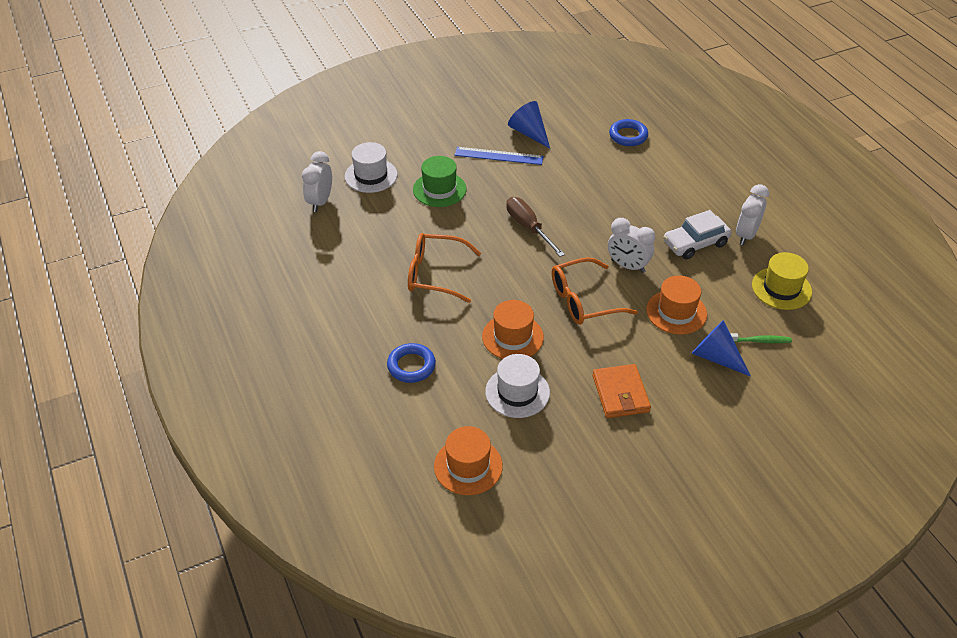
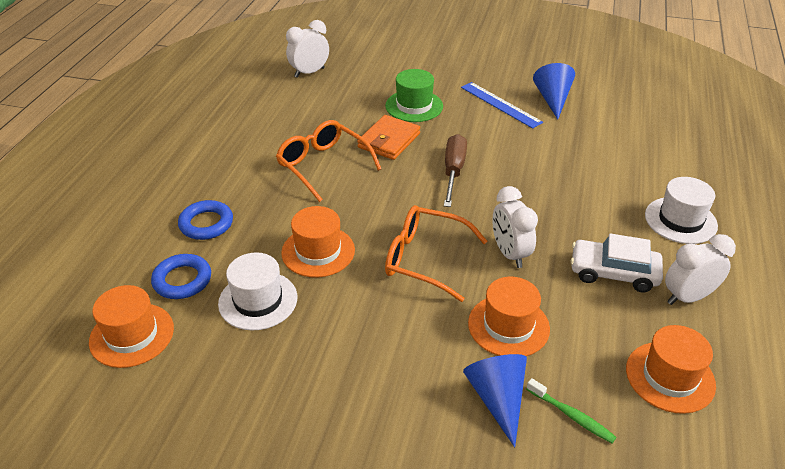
camera: 40 degrees right, 5 degrees down
(371, 175) = (372, 72): white hat -> white hat (680, 220)
(620, 394) = (348, 367): orange wallet -> orange wallet (389, 140)
(628, 136) = (654, 143): blue ring -> blue ring (182, 280)
(781, 288) = (670, 377): yellow hat -> orange hat

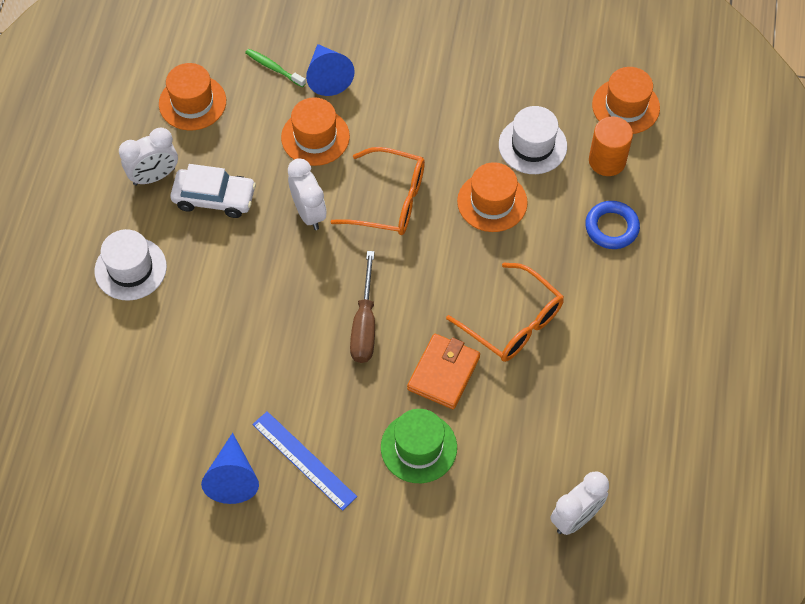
camera: 175 degrees right, 20 degrees up
(182, 280) = (607, 161): blue ring -> orange cylinder

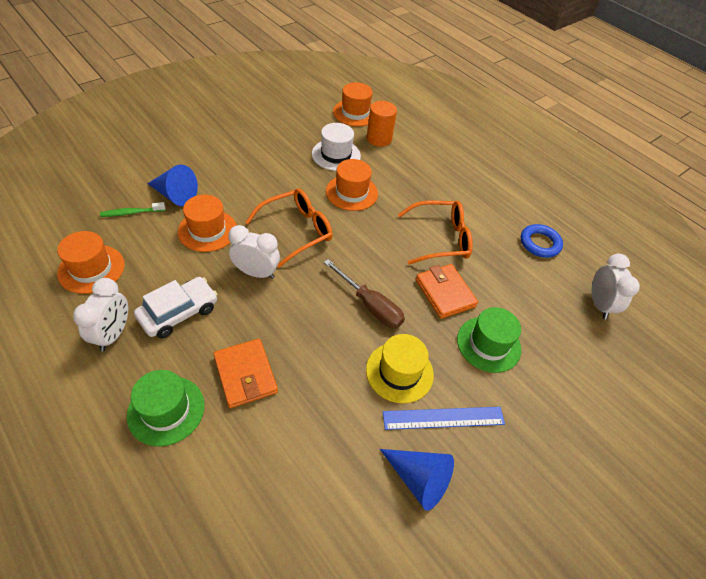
camera: 55 degrees left, 10 degrees down
(130, 269) = (166, 410): white hat -> green hat
(206, 292) = (245, 375): none -> orange wallet
(317, 397) = (399, 372): none -> yellow hat
(611, 227) = (421, 164): blue ring -> blue ring (540, 243)

